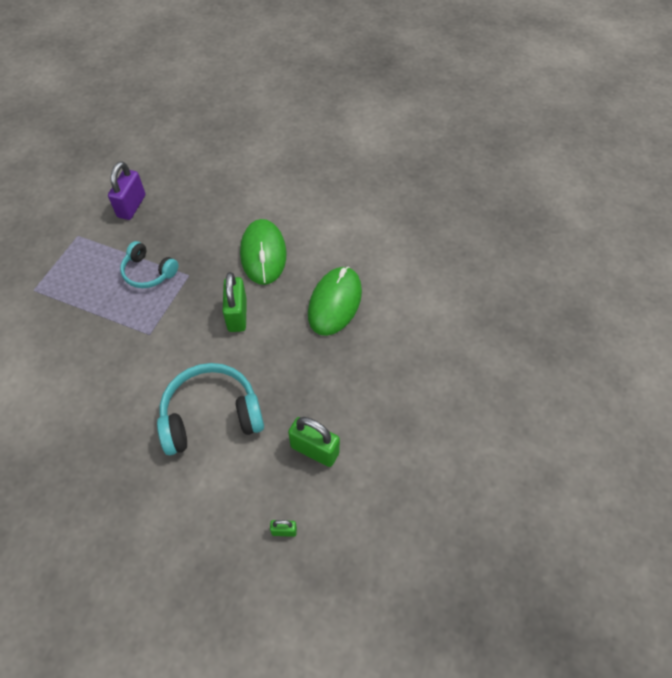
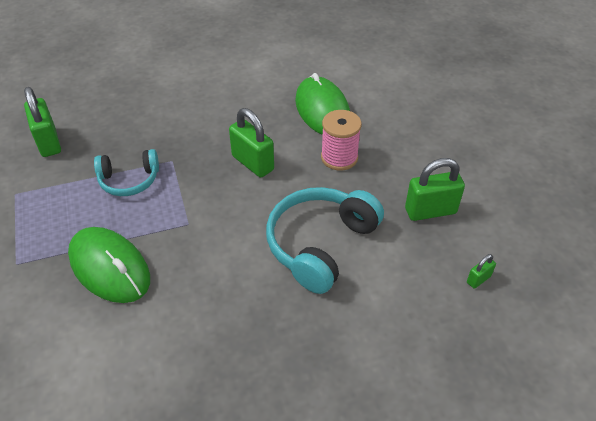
camera: 40 degrees left, 10 degrees down
(131, 206) = (48, 142): purple padlock -> green padlock
(263, 254) = (222, 111): green mouse -> green mouse (109, 267)
(300, 354) = (339, 157): none -> pink spool

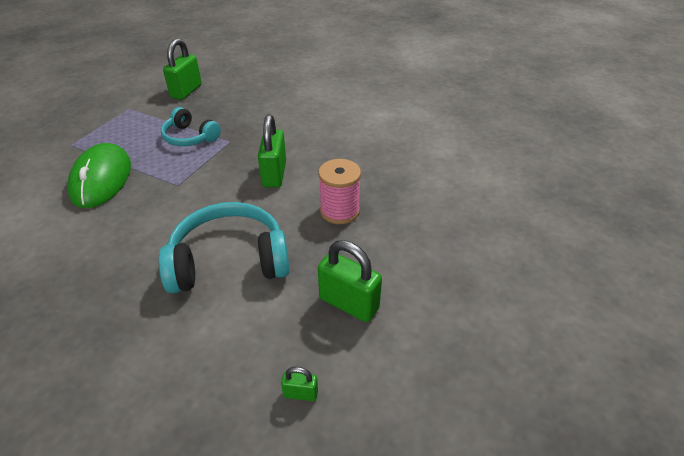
camera: 45 degrees right, 5 degrees down
(322, 110) = (380, 170): green mouse -> none

